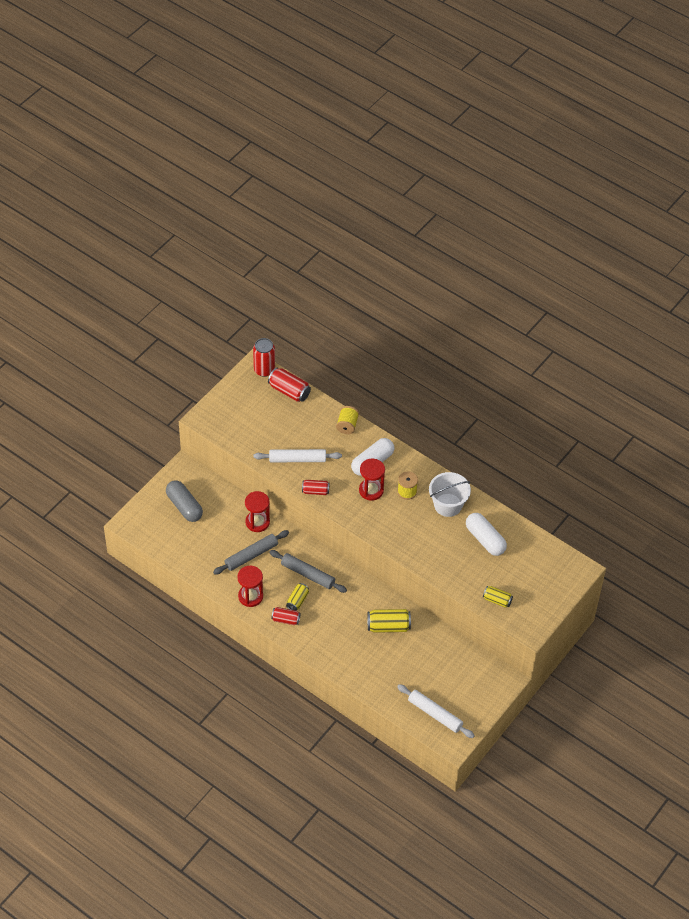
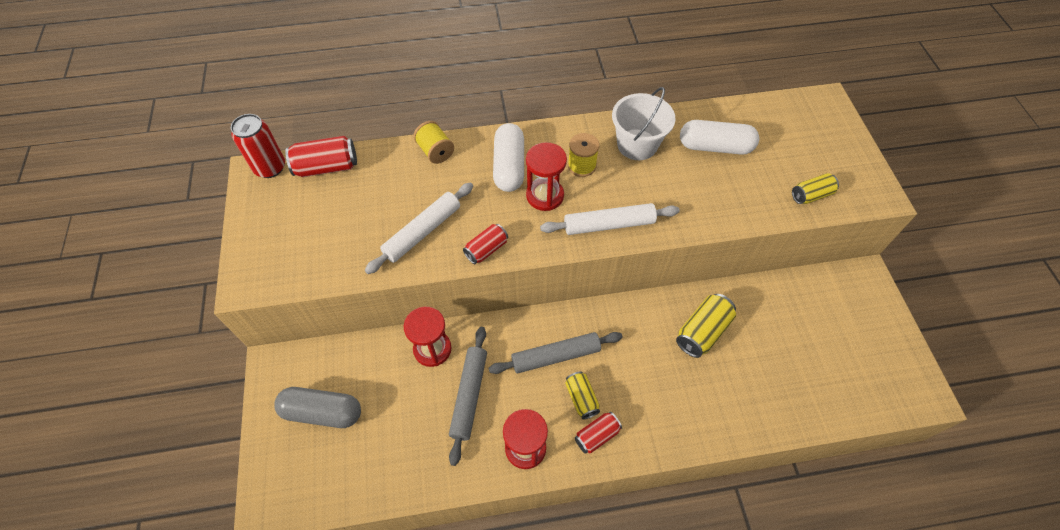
camera: 45 degrees left, 5 degrees up
(435, 714) = (867, 382): white rolling pin -> white rolling pin (609, 224)

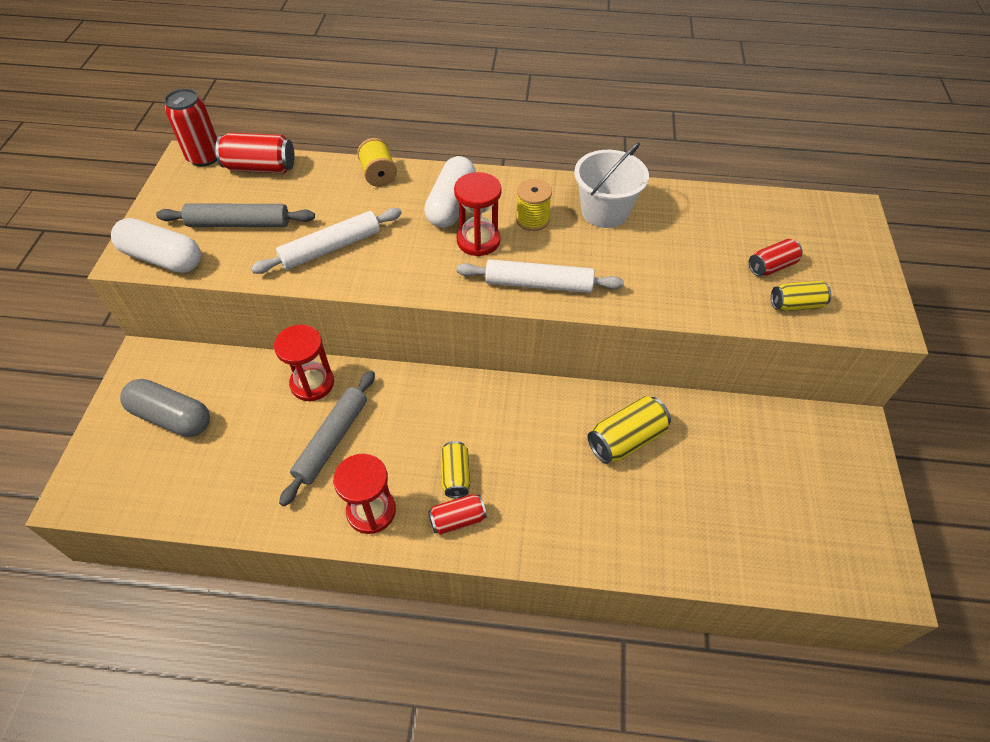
camera: 15 degrees right, 5 degrees down
(486, 249) = (391, 279): red can -> red can (771, 266)
(556, 356) = (444, 424): grey rolling pin -> grey rolling pin (239, 224)
(715, 147) = (696, 231): white capsule -> white capsule (163, 258)

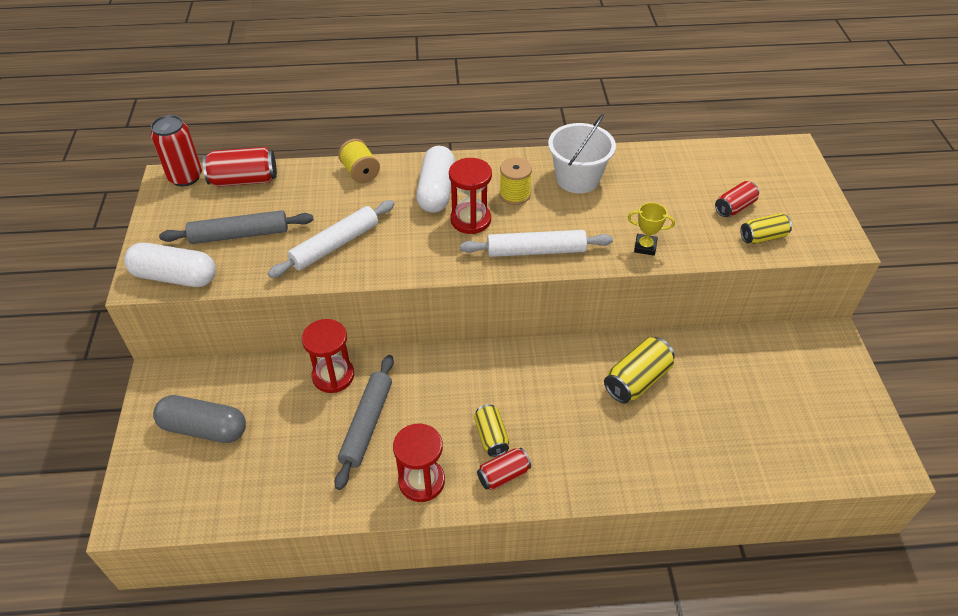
camera: 10 degrees left, 5 degrees down
(659, 297) = (645, 247): none -> yellow trophy

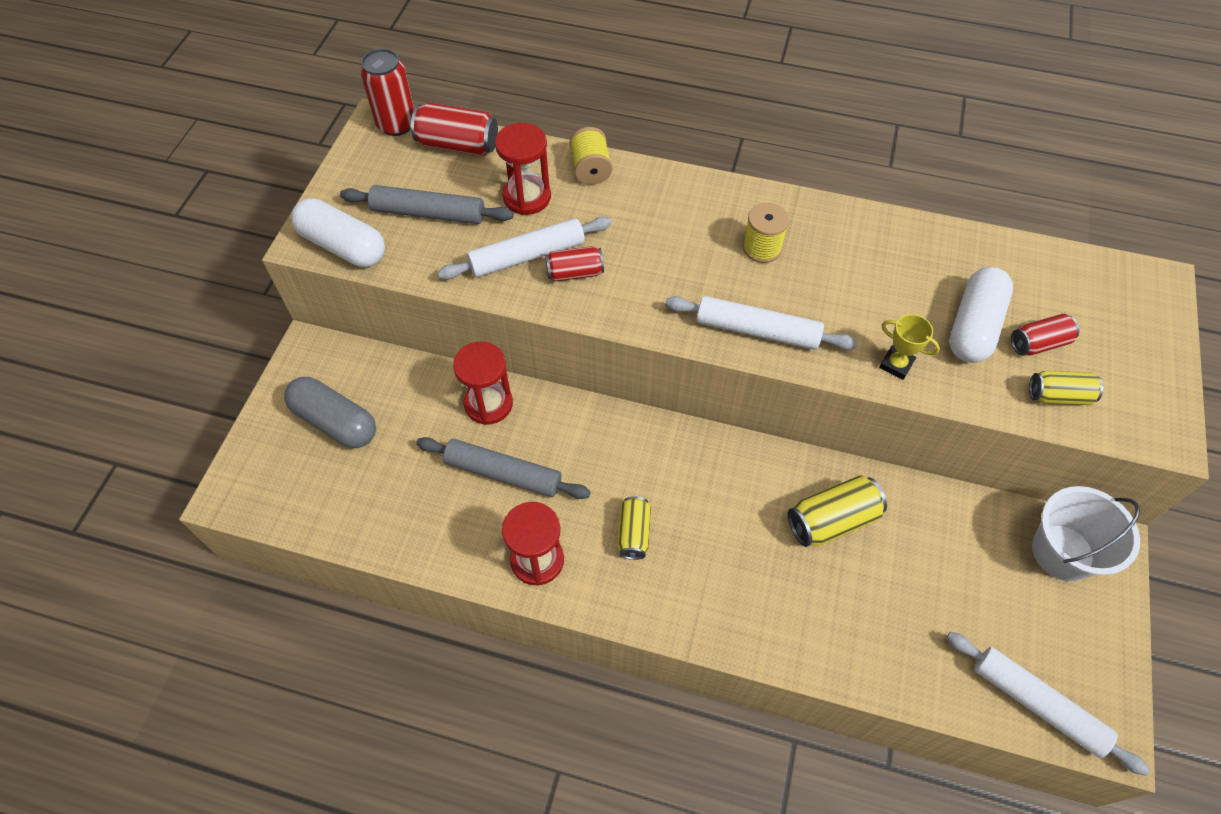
camera: 20 degrees right, 10 degrees up
(366, 424) = (503, 473): grey rolling pin -> grey rolling pin turned 75 degrees clockwise
(436, 191) = (670, 217): white capsule -> white capsule (973, 326)
(470, 220) = (695, 267): red hourglass -> red hourglass (527, 197)
(503, 475) = (629, 584): red can -> red can (575, 273)
(577, 178) = (849, 247): white bucket -> white bucket (1062, 552)
(833, 460) = (1037, 704): none -> white rolling pin

